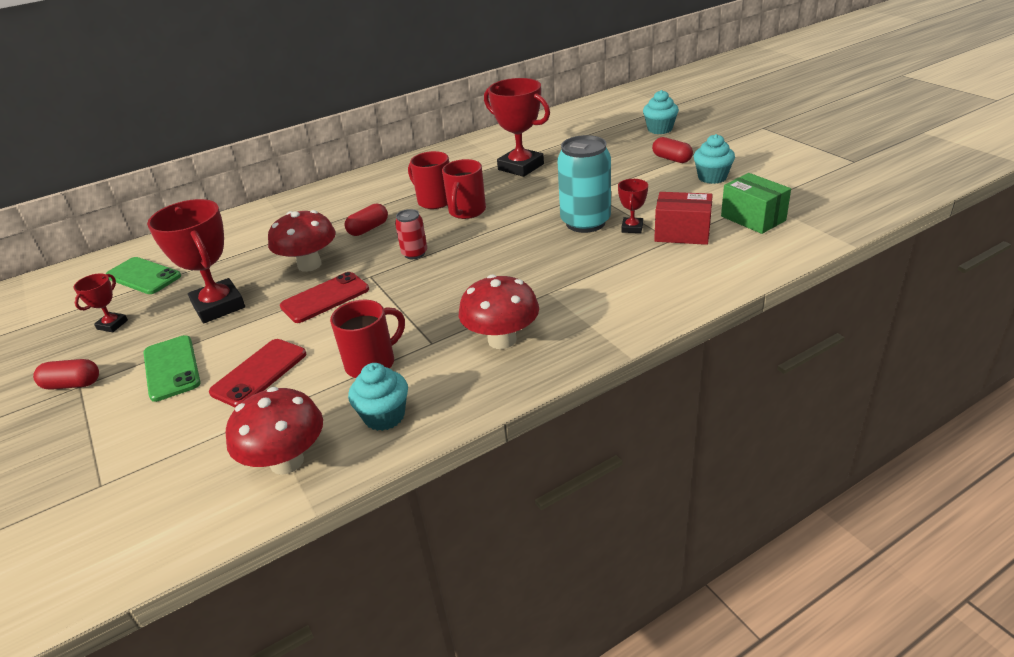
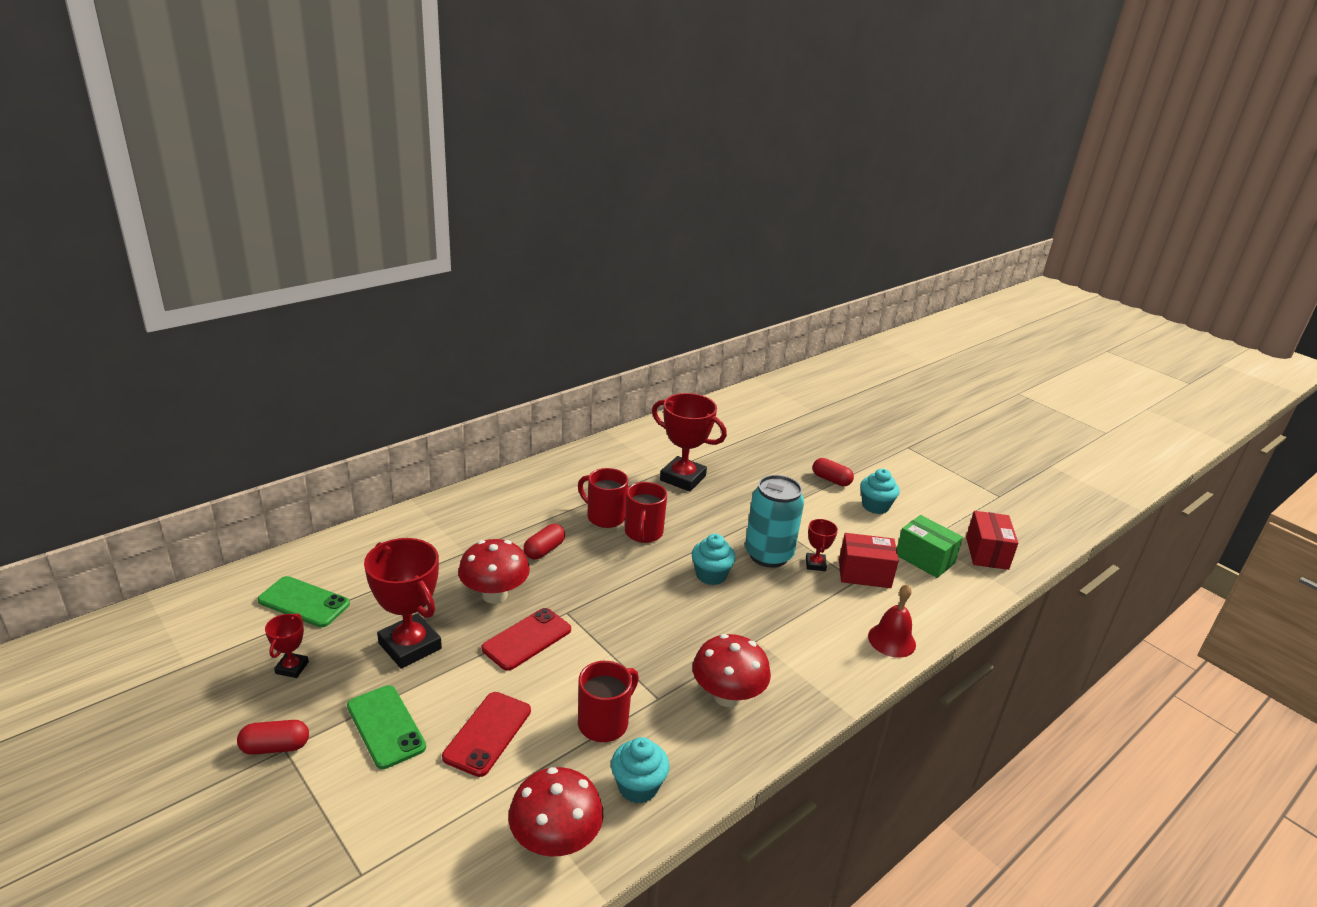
camera: 15 degrees left, 5 degrees down
(414, 253) = (605, 585): red can -> none
(659, 129) = (810, 440): turquoise cupcake -> turquoise cupcake (711, 575)
(694, 289) = (891, 640): none -> red bell
(826, 210) = (987, 553): none -> red box

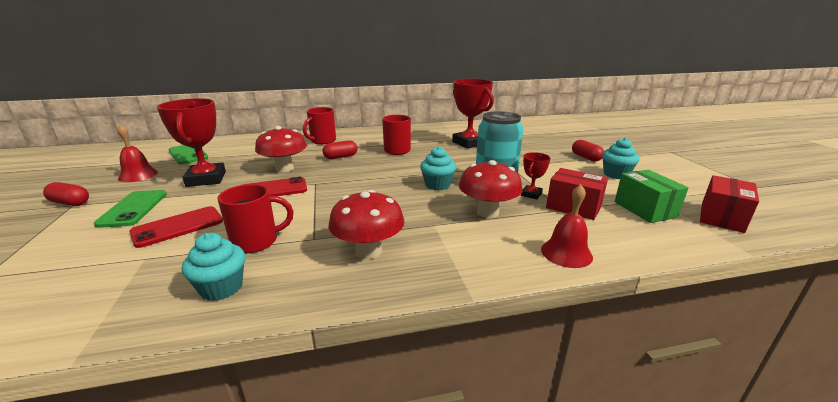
camera: 30 degrees right, 5 degrees down
(292, 668) = (138, 175): red trophy -> red bell
(555, 841) = (112, 303): red mushroom -> red mushroom (487, 212)
(643, 533) = (413, 160): red mug -> red mug (322, 141)

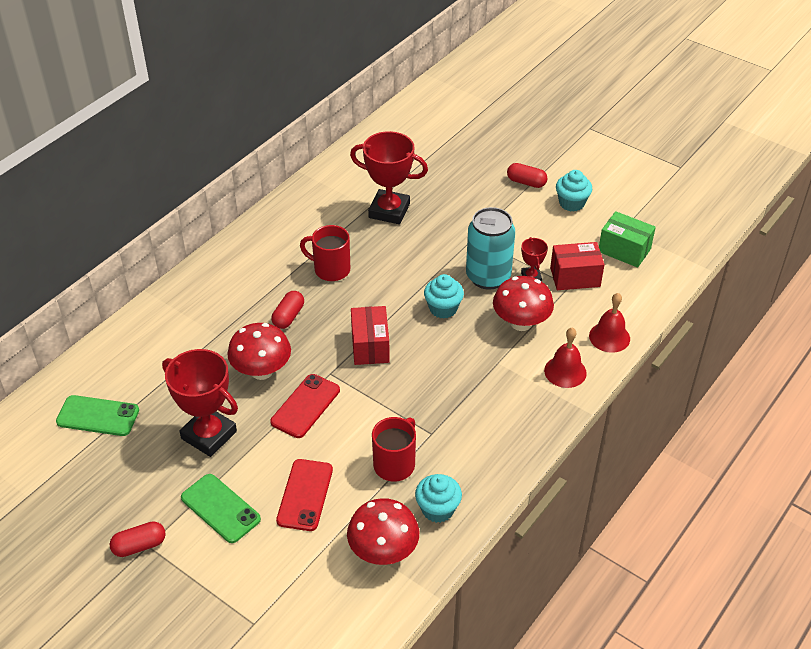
camera: 40 degrees left, 20 degrees up
(138, 175) = (118, 477): red bell -> red bell (565, 371)
(322, 141) = (217, 297): red mug -> none
(368, 251) = (486, 419): red mushroom -> red mushroom (383, 551)
(722, 217) = (677, 231): red box -> red box (370, 346)

